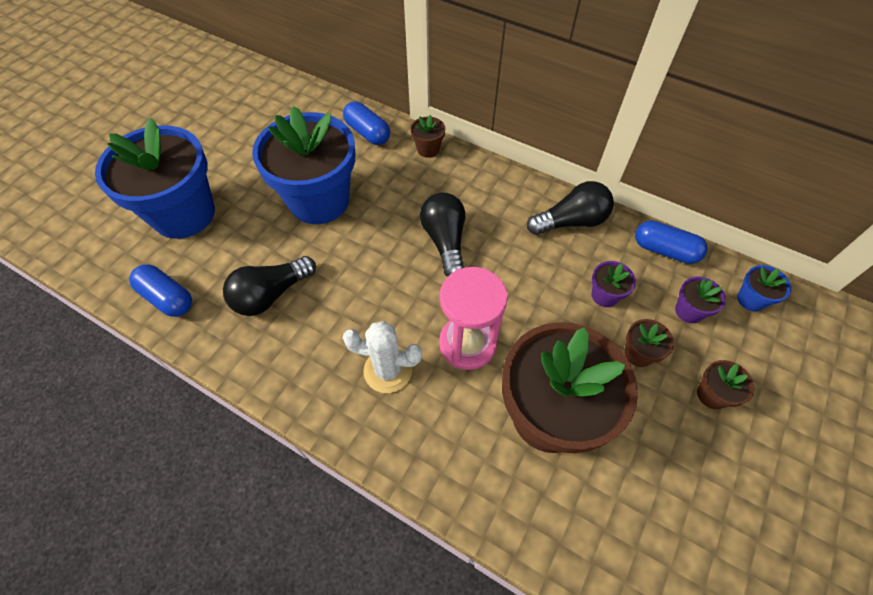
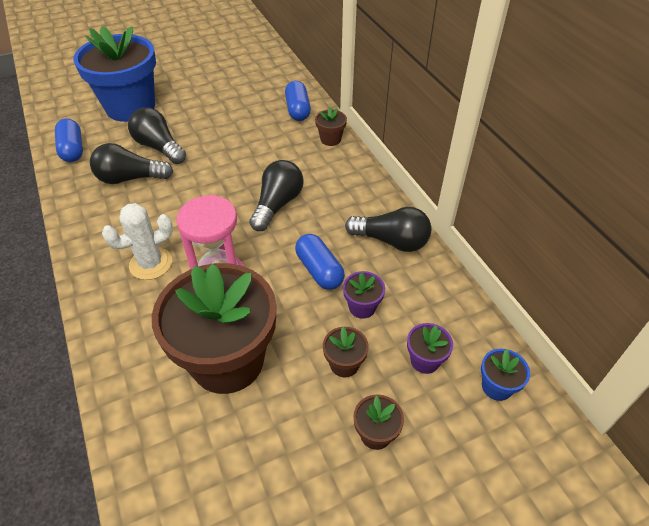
camera: 35 degrees right, 10 degrees down
(266, 244) = (159, 147): none -> black light bulb
(319, 200) = (219, 137): blue flower pot -> none
(388, 370) = (151, 264): white cactus -> white cactus turned 75 degrees counterclockwise
(665, 250) = (453, 304): blue capsule -> blue capsule (319, 270)

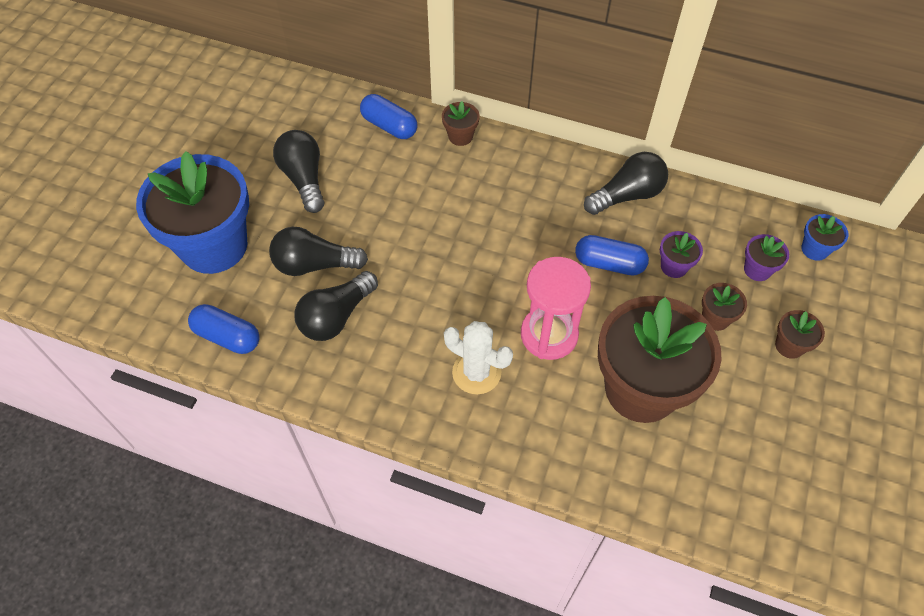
camera: 45 degrees left, 10 degrees up
(151, 264) = (476, 372): white cactus -> white cactus turned 75 degrees counterclockwise
(277, 204) = (502, 234): black light bulb -> black light bulb (304, 179)

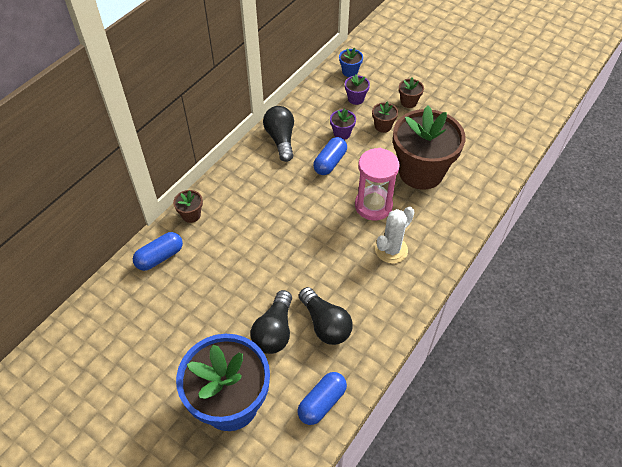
camera: 75 degrees left, 5 degrees down
(304, 179) = (187, 325): black light bulb -> none

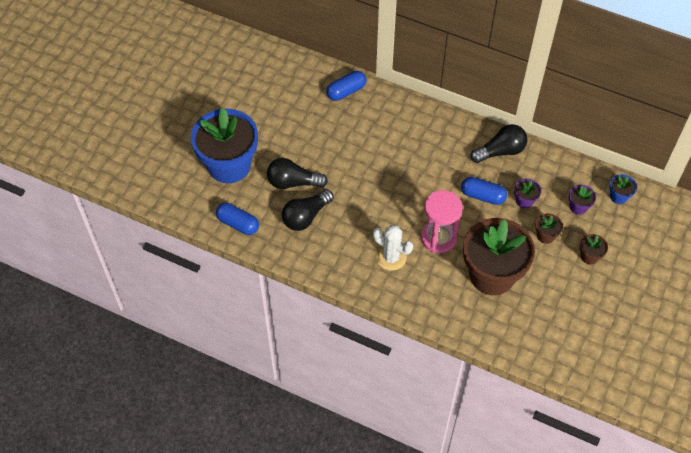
camera: 80 degrees right, 5 degrees up
(160, 257) = (346, 91): blue capsule -> blue capsule turned 75 degrees counterclockwise
(191, 215) = (393, 102): brown flower pot -> none

